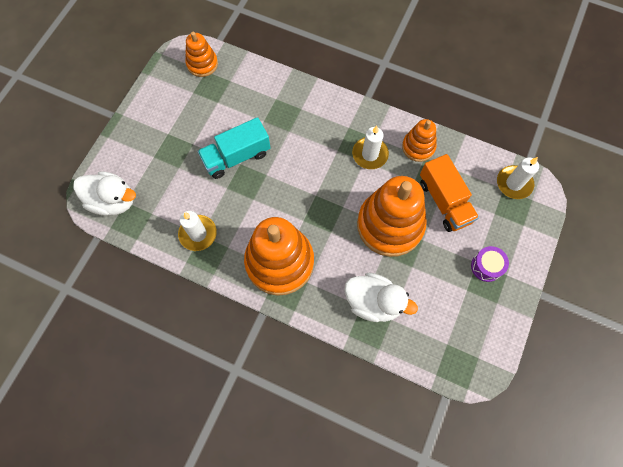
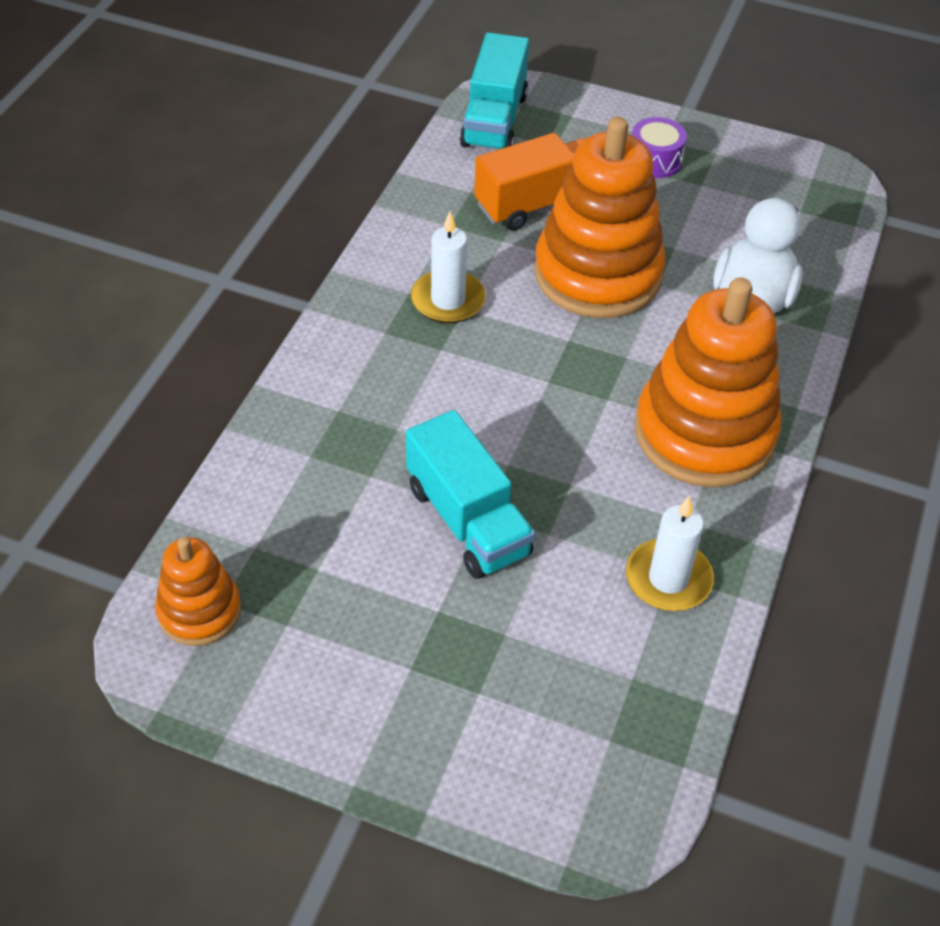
camera: 95 degrees left, 20 degrees down
(113, 201) = (612, 769): white duck -> none
(418, 147) = (427, 233): orange stacking toy -> none
(514, 183) = (494, 120): white candle -> turquoise truck

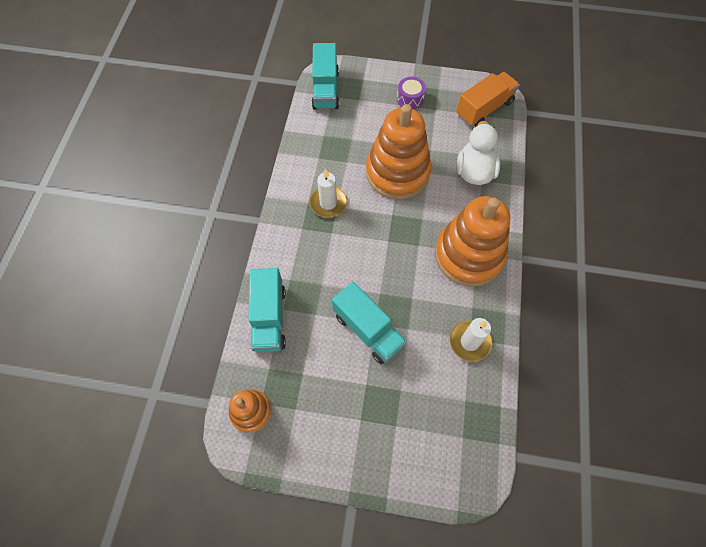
camera: 10 degrees left, 15 degrees up
(280, 465) = (269, 318): none -> turquoise truck
(539, 203) = (359, 136): orange truck -> orange truck (484, 109)

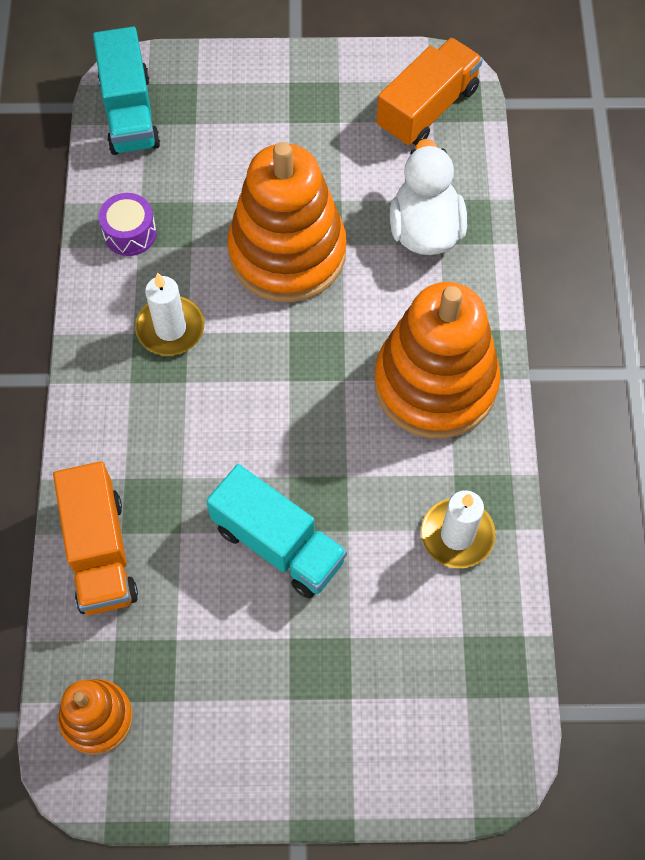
camera: 10 degrees left, 0 degrees up
(269, 318) = (100, 552): turquoise truck -> orange truck
(410, 99) = (289, 109): purple drum -> purple drum (130, 233)

